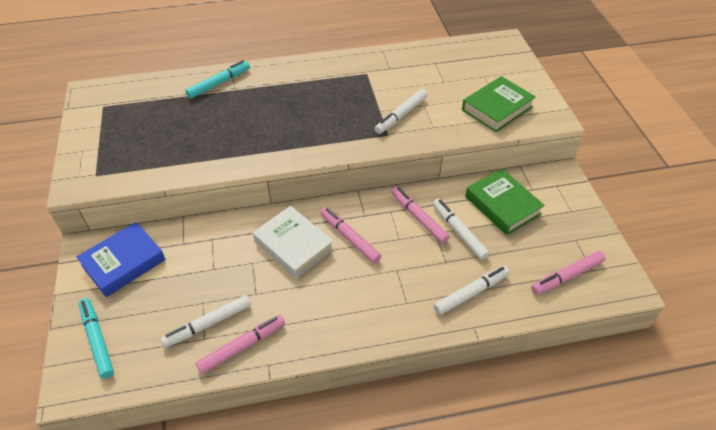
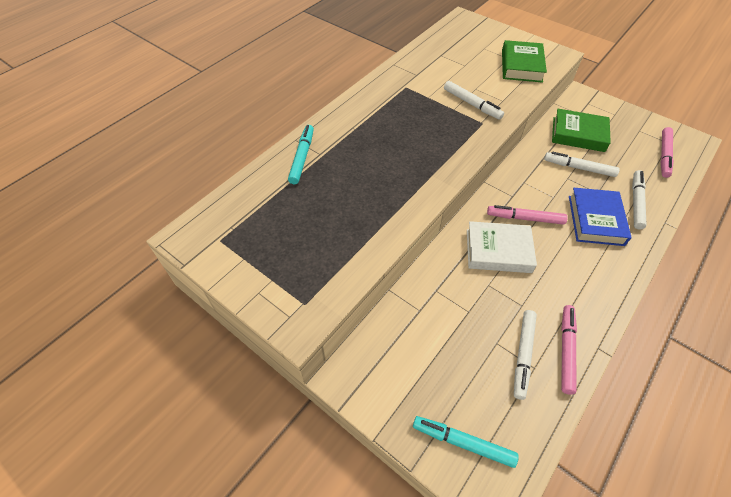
camera: 40 degrees left, 5 degrees up
(124, 263) = (394, 363): blue book -> blue book (595, 220)
(401, 115) = (472, 104): white marker -> white marker turned 45 degrees counterclockwise
(418, 218) = (545, 175): pink marker -> none

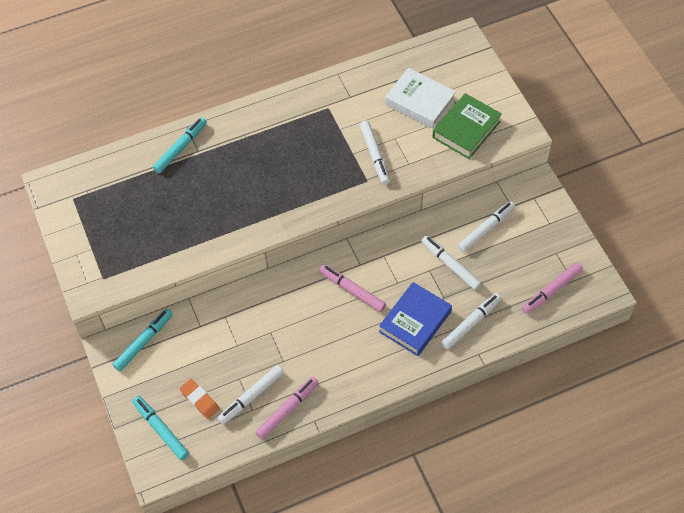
camera: 30 degrees right, 5 degrees up
(375, 354) = (144, 342): none -> turquoise marker
(476, 386) = (199, 400): none -> orange eraser
(498, 251) = (303, 308): white book -> white book (420, 102)
(578, 134) = (486, 229): green book -> white marker

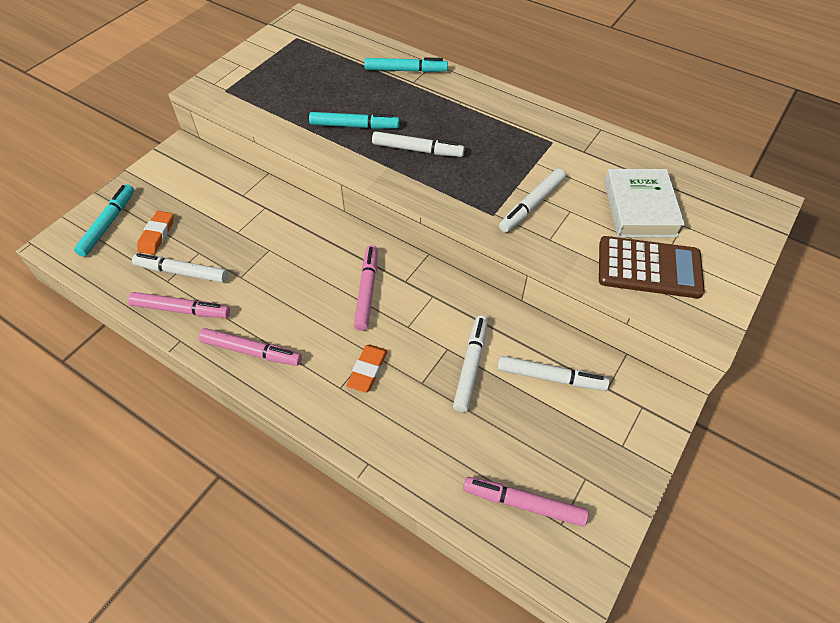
camera: 55 degrees right, 5 degrees down
(144, 342) = (200, 167): turquoise marker -> turquoise marker (354, 126)
(354, 381) = (251, 351): none -> pink marker
(415, 322) = (367, 370): blue book -> orange eraser
(466, 129) = (649, 268): green book -> brown calculator
(471, 323) = (406, 431): white marker -> white marker (417, 150)

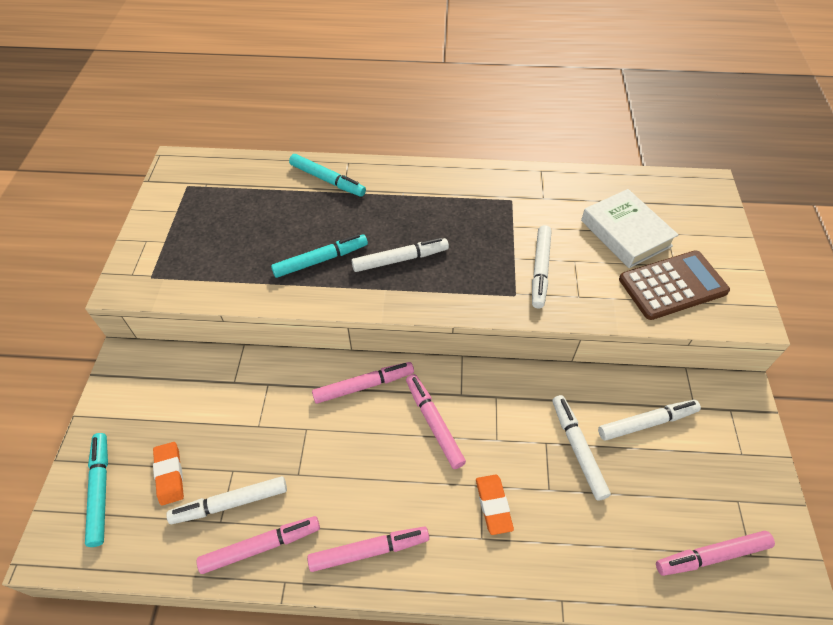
camera: 30 degrees left, 0 degrees up
(333, 240) = (364, 385): none -> pink marker
(406, 70) = (327, 180): turquoise marker -> turquoise marker turned 60 degrees clockwise

